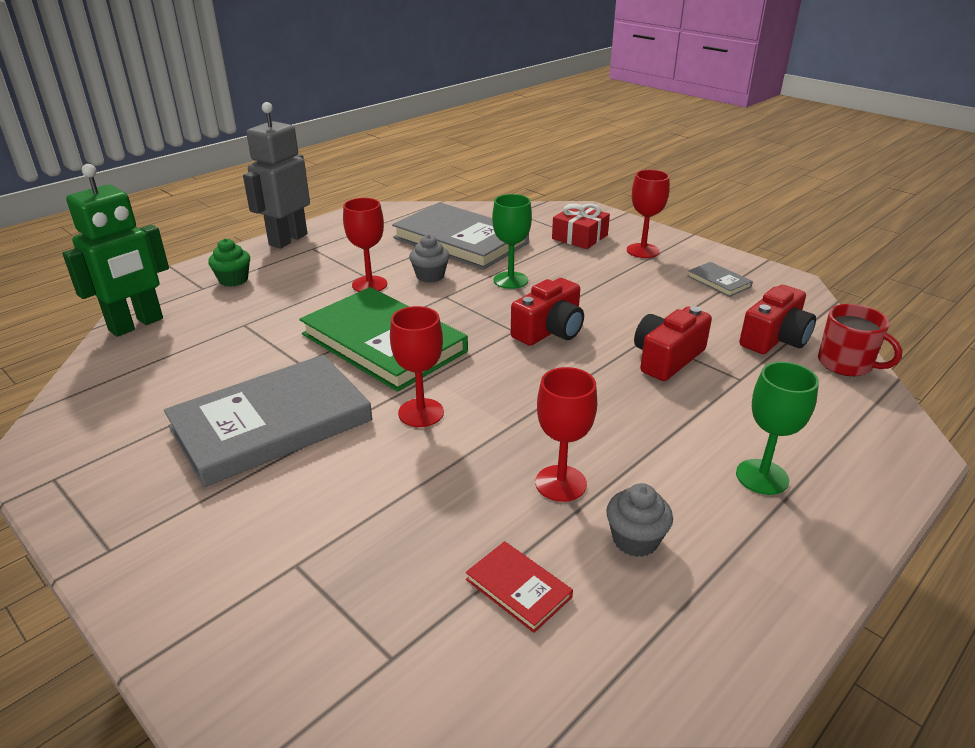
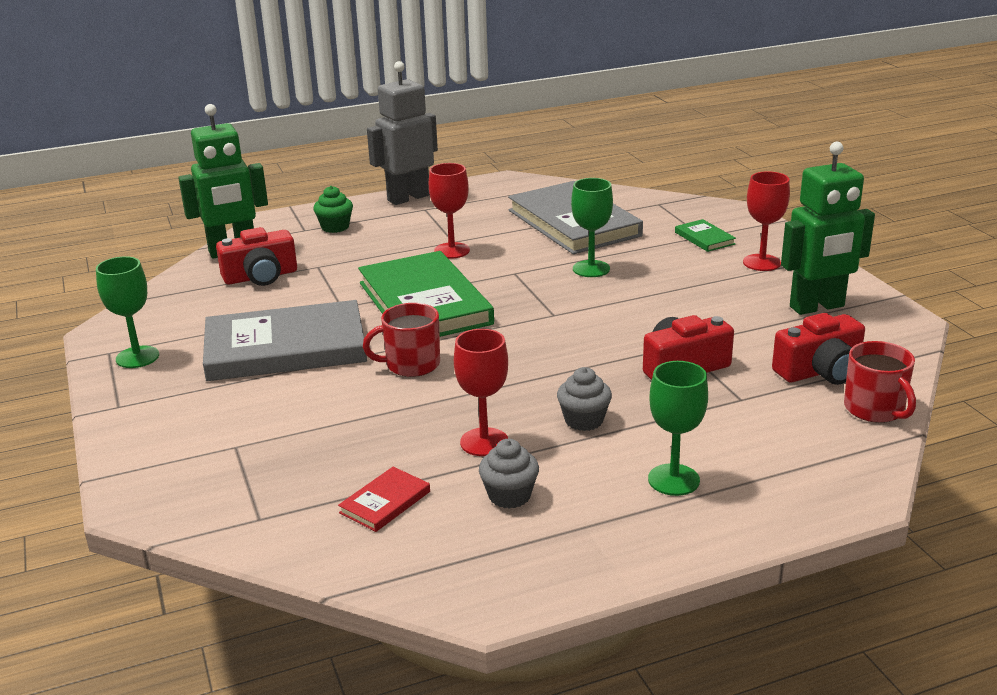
camera: 25 degrees right, 5 degrees down
(96, 476) = (137, 357): none -> green goblet
(421, 413) = (411, 365): red goblet -> red mug
(430, 276) = (515, 252): grey cupcake -> grey cupcake (584, 420)
(518, 588) = (385, 502): red book -> red book turned 60 degrees clockwise
(549, 330) = (588, 321): red camera -> red camera (260, 276)
(579, 237) = (704, 238): red gift -> green book
(719, 281) = (817, 307): grey book -> green robot

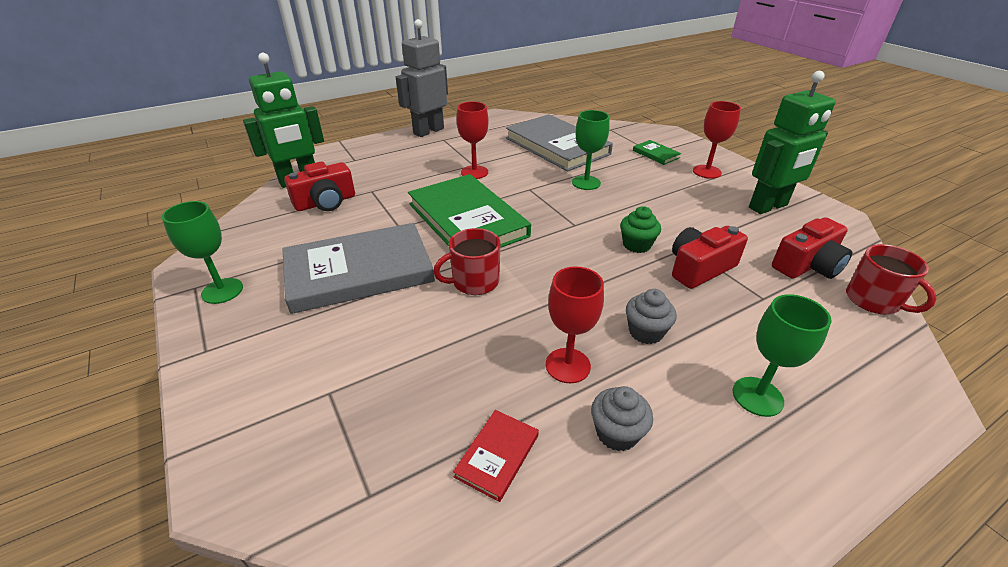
camera: 10 degrees left, 10 degrees up
(335, 227) = (378, 156): green cupcake -> green cupcake (636, 245)

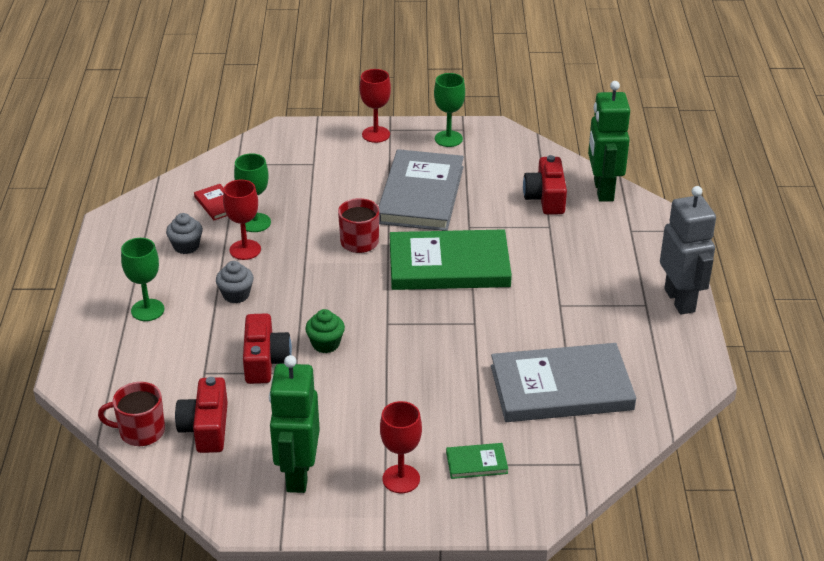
camera: 120 degrees right, 0 degrees up
(474, 172) = (540, 299): red goblet -> red goblet (376, 134)
(586, 183) = (455, 367): green goblet -> green goblet (255, 223)

